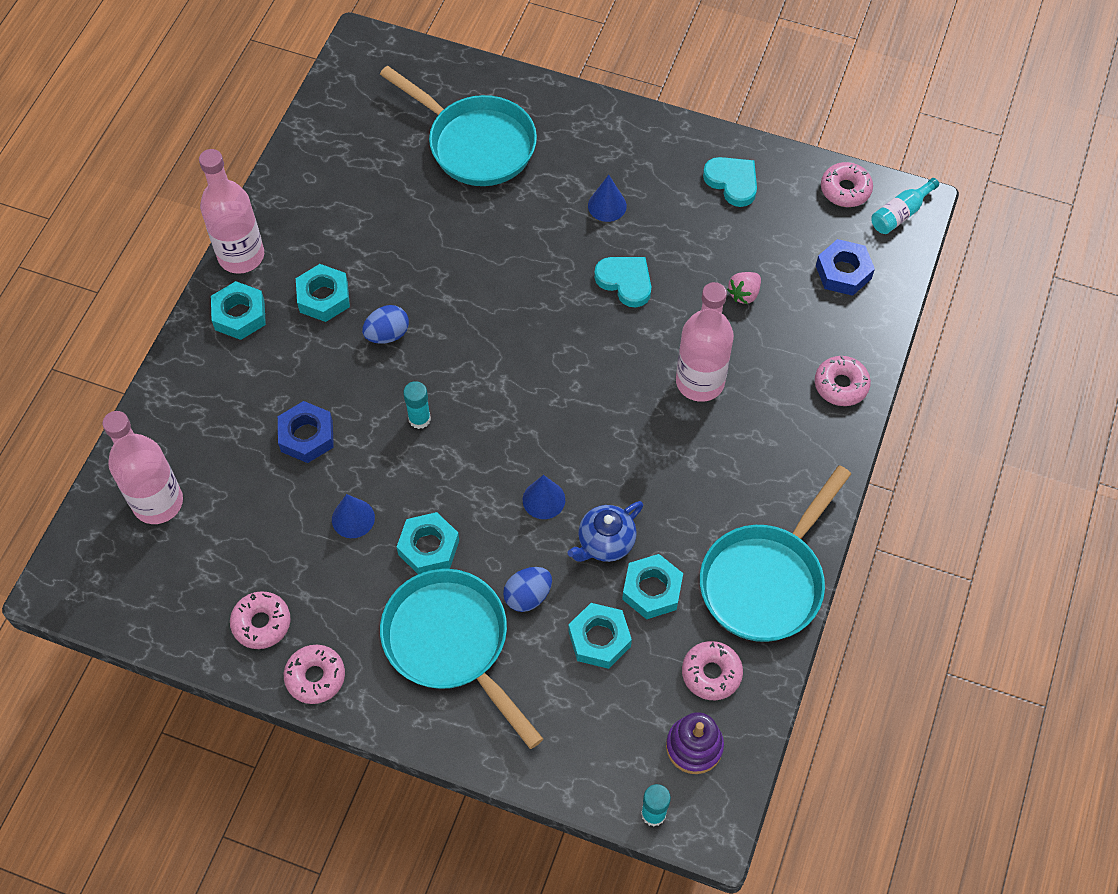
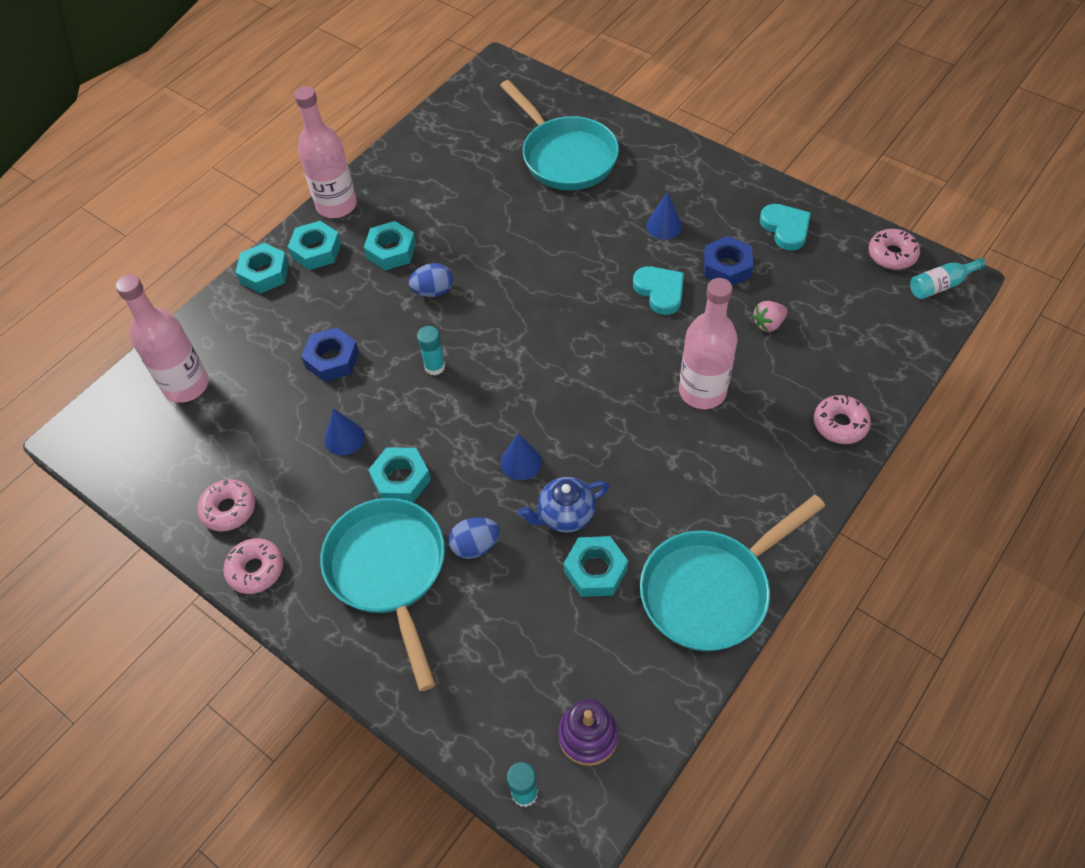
camera: 20 degrees right, 5 degrees down
(599, 639) = (529, 603): turquoise nut -> turquoise nut (264, 273)
(711, 673) = (628, 667): pink donut -> none
(843, 272) = (870, 324): blue nut -> blue nut (727, 267)

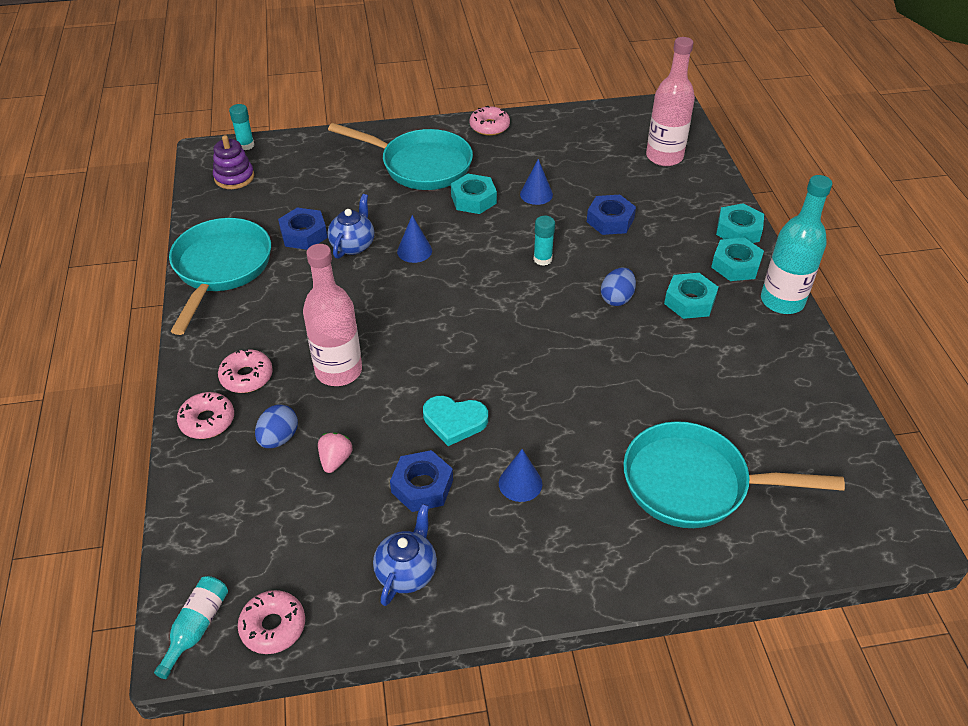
camera: 130 degrees right, 10 degrees down
(229, 509) = (543, 134): pink donut -> pink donut (246, 377)
(336, 205) = (782, 301): pink bottle -> turquoise bottle
(475, 546) = (388, 201): blue egg -> blue egg (279, 438)
(595, 570) = (304, 234): turquoise nut -> blue nut
(785, 228) = (407, 572): turquoise heart -> blue teapot

